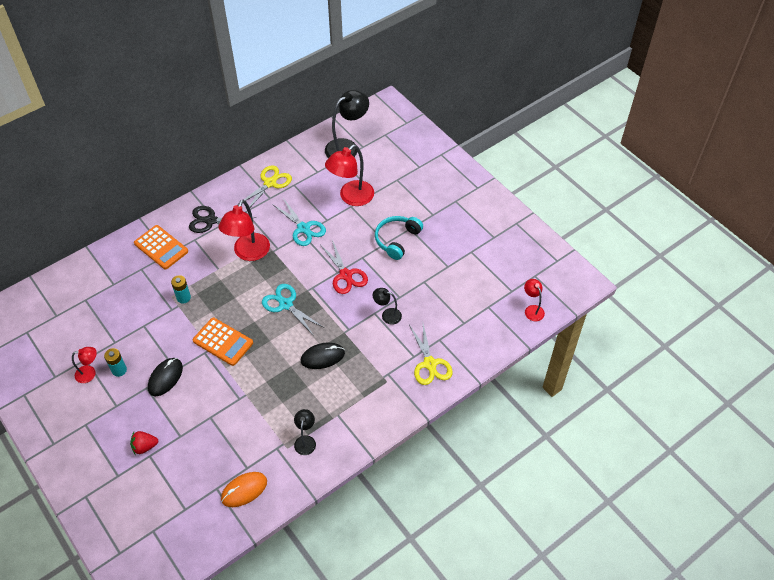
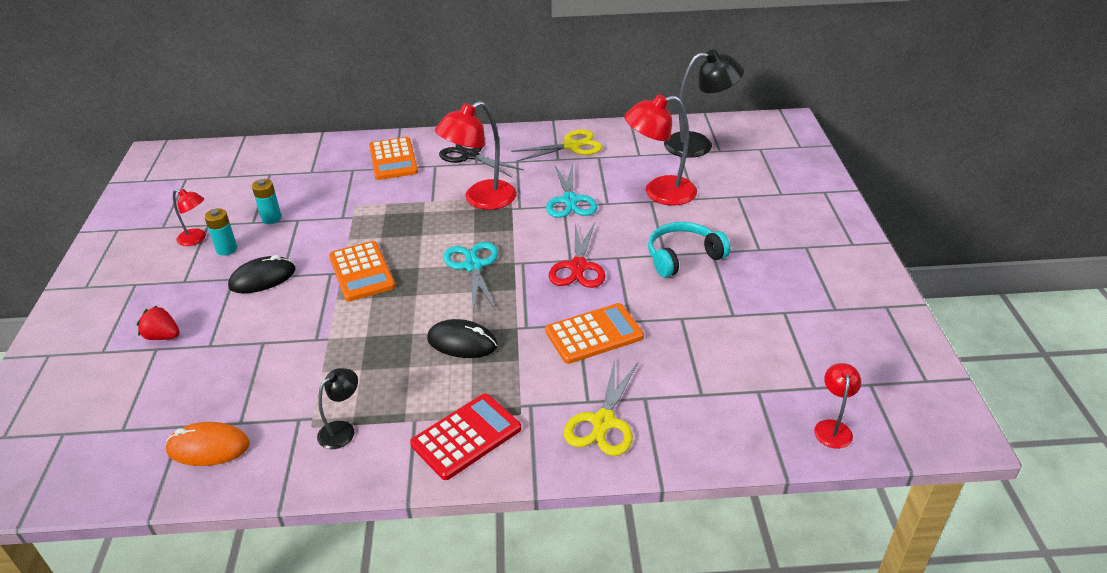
camera: 35 degrees right, 15 degrees down
(183, 298) = (366, 212): turquoise battery -> turquoise battery (271, 218)
(371, 408) = (466, 436): none -> red calculator
(387, 315) = (594, 334): black lamp -> orange calculator

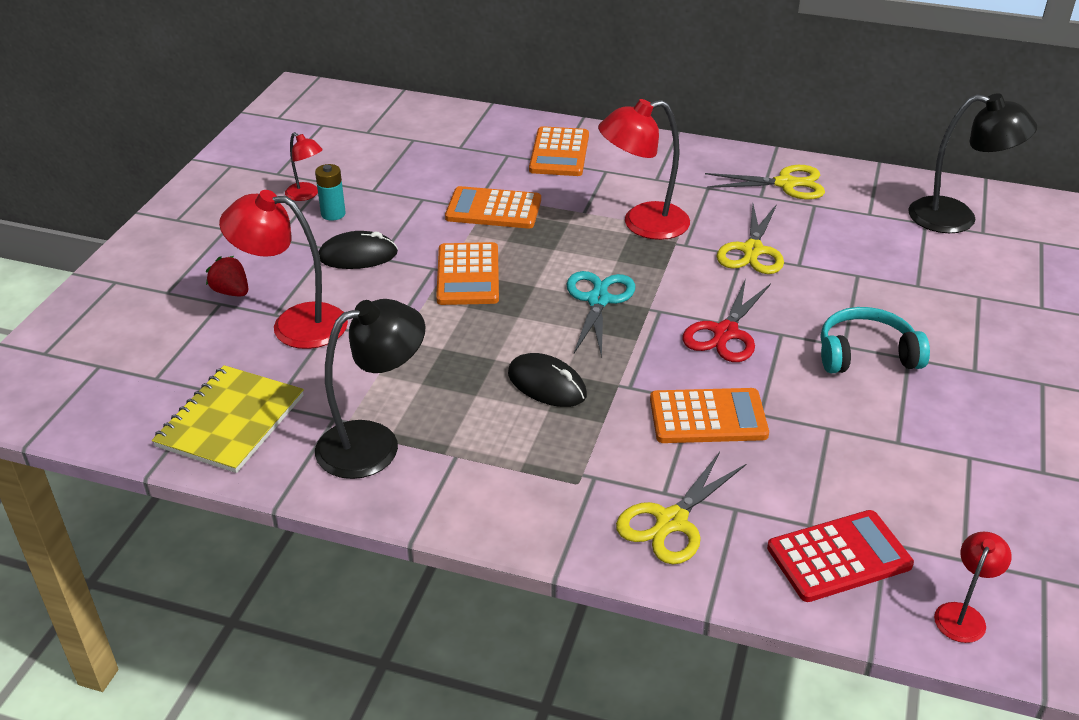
camera: 20 degrees right, 0 degrees up
(208, 447) = (231, 421): orange mouse -> yellow notebook
(271, 218) = (394, 191): turquoise battery -> none
(342, 430) = (374, 443): black lamp -> black lamp, size x1.90
(360, 215) = (493, 209): none -> orange calculator
(466, 436) = (505, 490): red calculator -> red calculator (839, 556)
(470, 155) = (653, 168): black scissors -> none
(570, 201) = (752, 251): turquoise scissors -> yellow scissors
(659, 193) = (873, 267): red lamp -> red lamp (294, 324)

